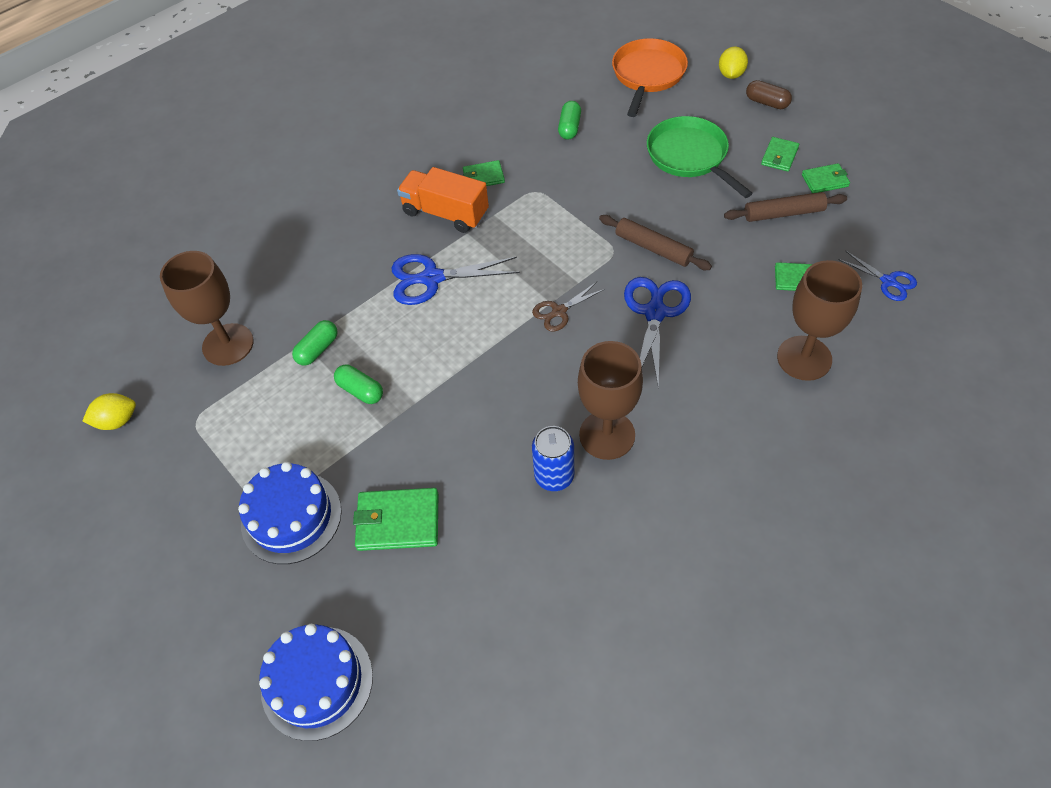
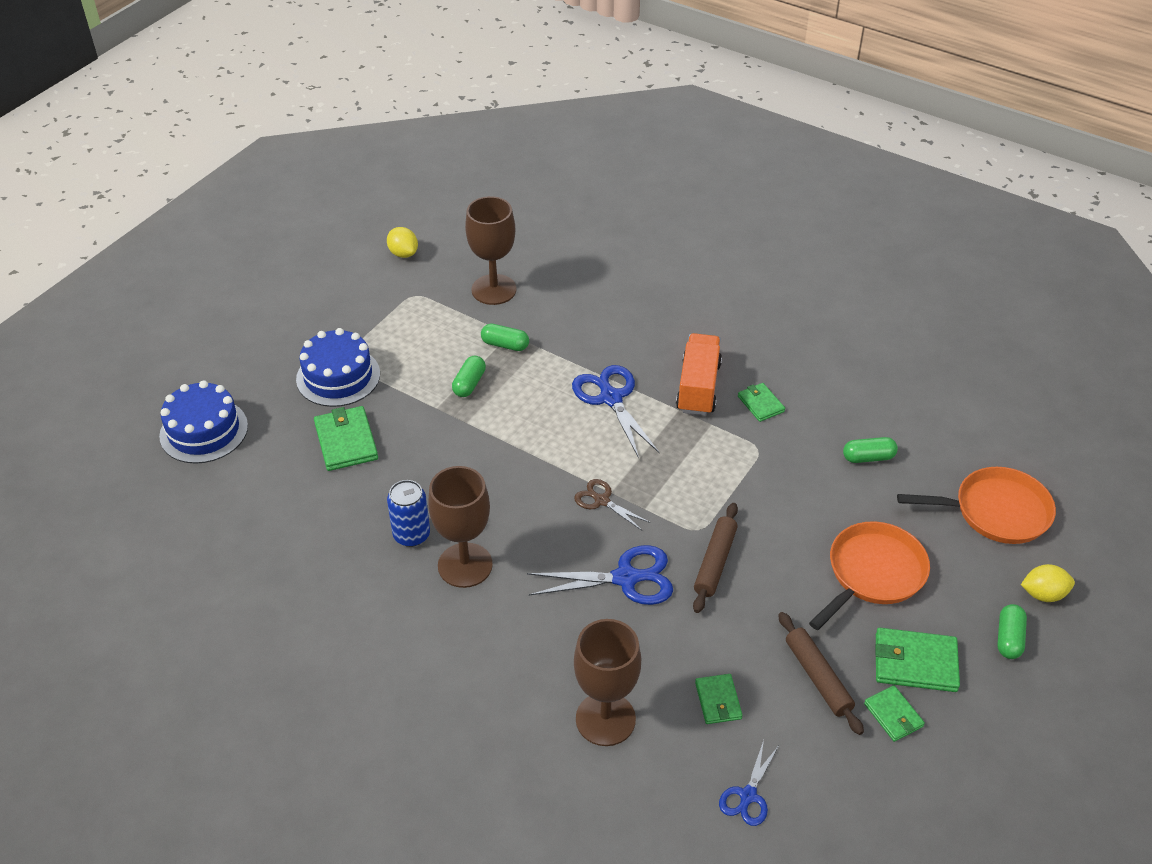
camera: 70 degrees right, 10 degrees down
(690, 156) = (873, 573): green pan -> orange pan
(767, 102) = (1009, 638): brown capsule -> green capsule
(779, 156) = (915, 663): green wallet -> green wallet, size x1.64

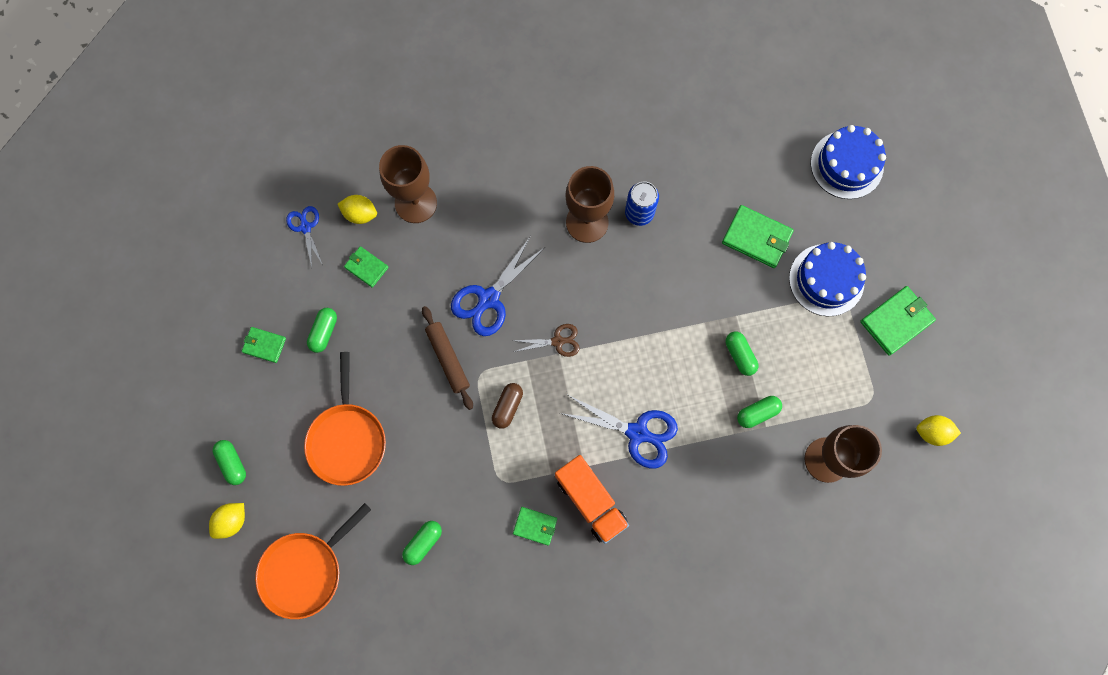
camera: 135 degrees right, 30 degrees up
(674, 758) = (360, 214): none -> yellow lemon
(699, 490) = (507, 407): none -> brown capsule
(817, 677) = (324, 332): brown rolling pin -> green capsule
(915, 663) = (276, 393): green wallet -> green wallet (896, 321)

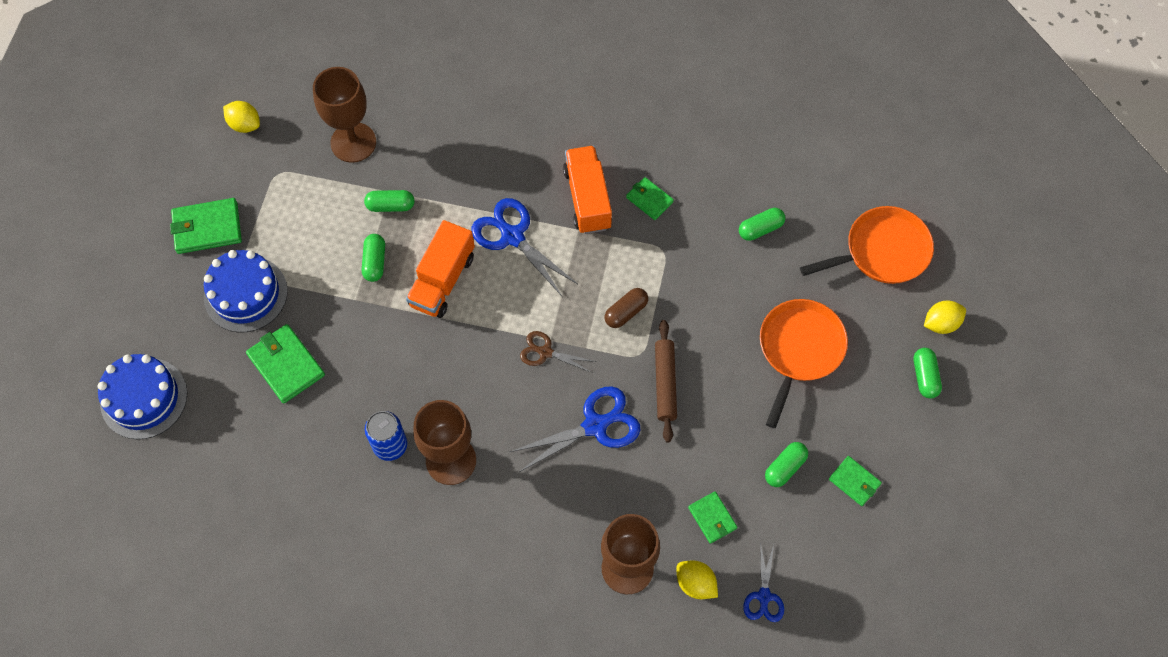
camera: 155 degrees left, 10 degrees down
(674, 365) = (442, 280): none -> orange truck

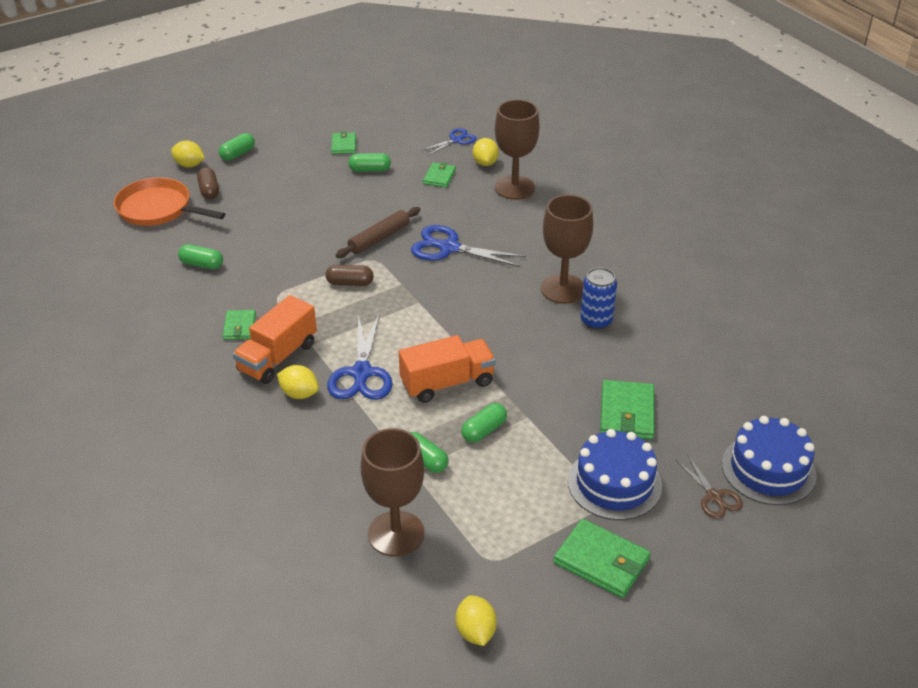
camera: 135 degrees left, 25 degrees down
(534, 184) = (299, 394): none -> yellow lemon
(545, 352) = (430, 298): brown scissors -> brown scissors (714, 497)
(799, 350) = (280, 203): orange pan -> none
(876, 309) = (209, 190): none -> brown capsule

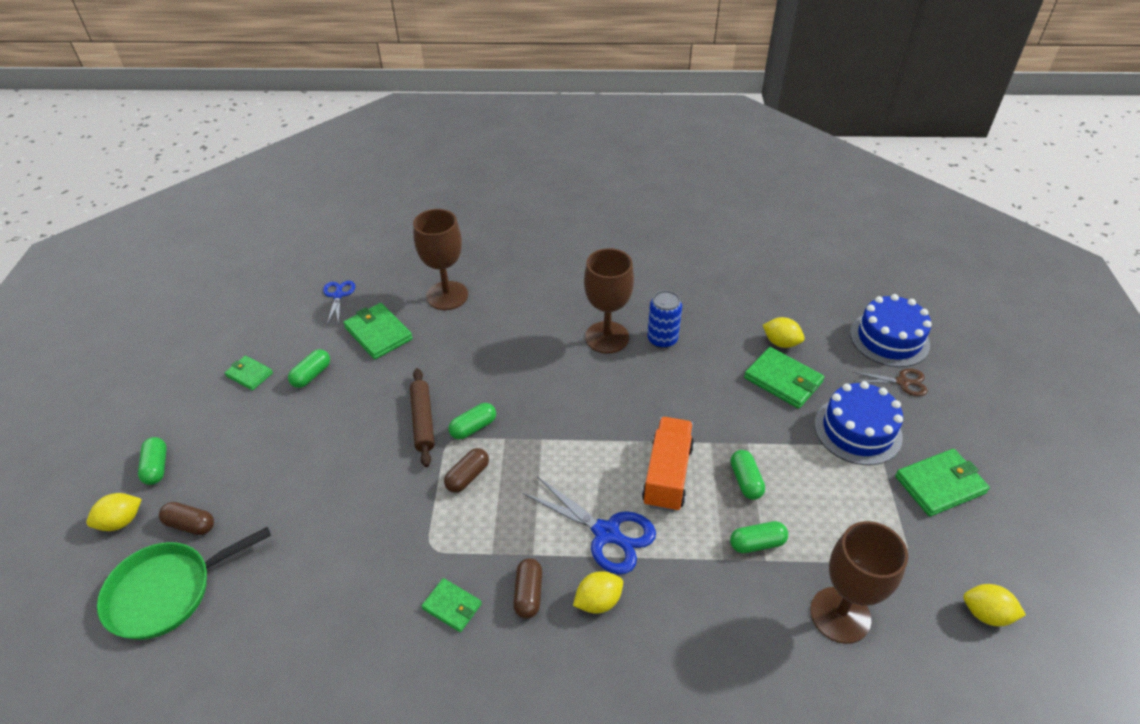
camera: 55 degrees left, 5 degrees up
(158, 209) = (167, 591): orange pan -> green pan
(202, 264) = (313, 593): green capsule -> green capsule (473, 427)
(277, 357) = (528, 594): orange truck -> brown capsule
(439, 177) = (378, 333): green wallet -> green wallet, size x1.64
(449, 248) = (486, 379): blue scissors -> none
(485, 163) = (392, 295): yellow lemon -> yellow lemon (781, 343)

